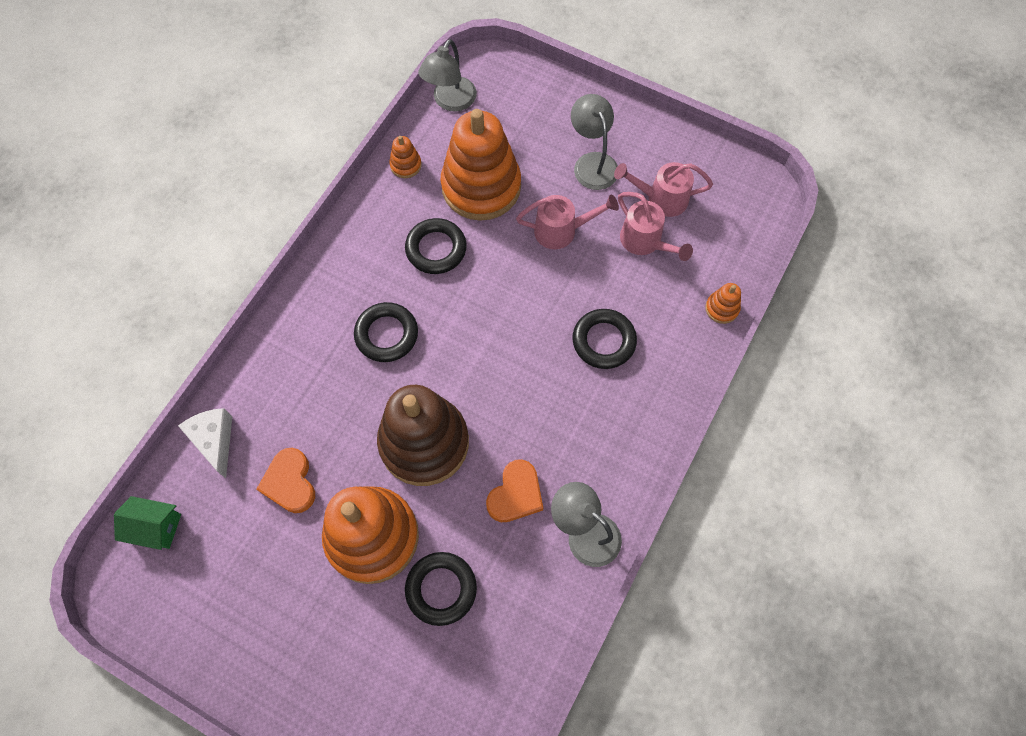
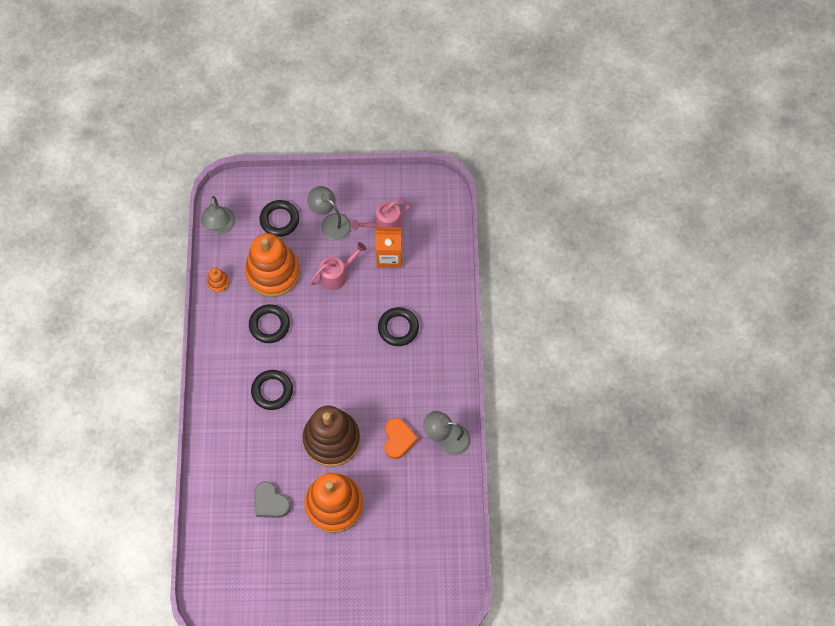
camera: 30 degrees left, 0 degrees up
(155, 527) = (210, 567): green house -> none
(214, 440) = (212, 504): white cheese -> none
(290, 482) = (270, 502): orange heart -> grey heart
(441, 589) = (388, 510): black ring -> black ring (279, 220)
(645, 242) = (389, 256): pink watering can -> orange carton
(722, 308) = (453, 273): orange stacking toy -> none

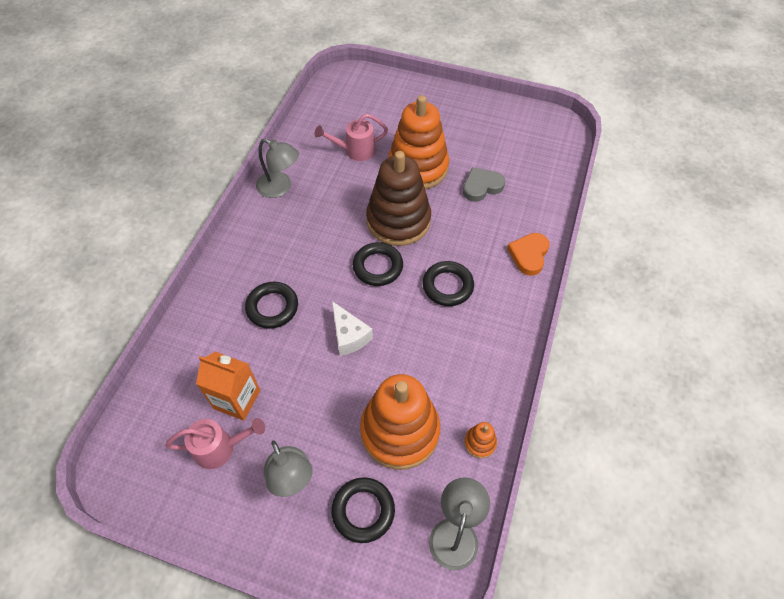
camera: 160 degrees left, 10 degrees down
(269, 325) = (427, 362): black ring -> black ring (378, 267)
(270, 502) = (481, 186): grey heart -> grey heart turned 90 degrees counterclockwise
(332, 325) = (349, 336): none -> white cheese
(337, 275) = (316, 398): pink watering can -> pink watering can (355, 151)
(398, 439) = (329, 201): orange heart -> orange heart (529, 255)

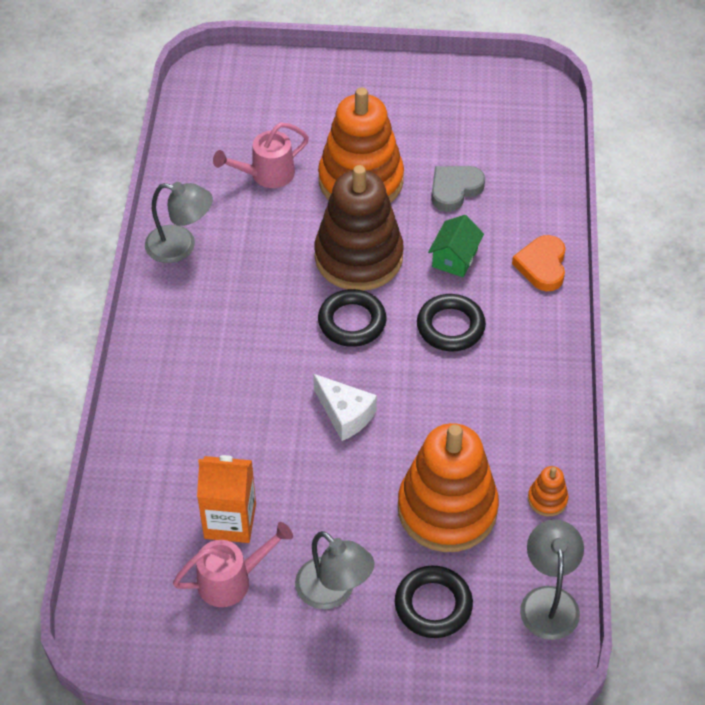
camera: 15 degrees left, 5 degrees down
(272, 307) = (232, 402): black ring -> none
(466, 235) = (454, 258): none -> green house

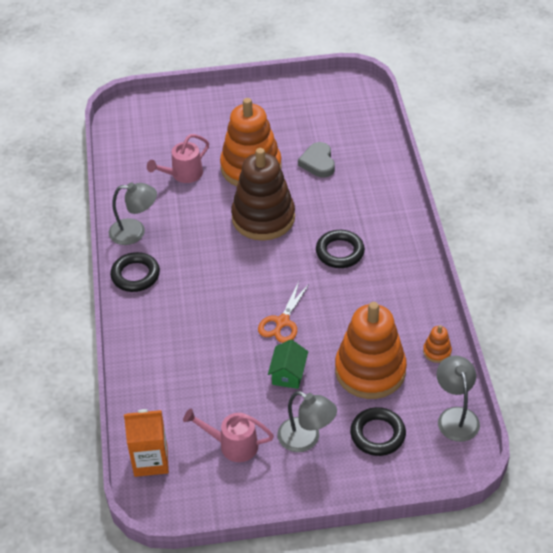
camera: 10 degrees left, 5 degrees down
(230, 521) = (220, 406): orange carton -> orange carton (150, 460)
(232, 580) = (232, 445): pink watering can -> pink watering can turned 135 degrees counterclockwise
(345, 414) = (282, 322): white cheese -> orange scissors
(352, 322) = (270, 261): black ring -> black ring (135, 275)
(454, 189) = (318, 163): grey heart -> grey heart turned 45 degrees counterclockwise
(454, 258) = (330, 207): green house -> green house (288, 374)
(542, 266) = (392, 202): orange heart -> none

